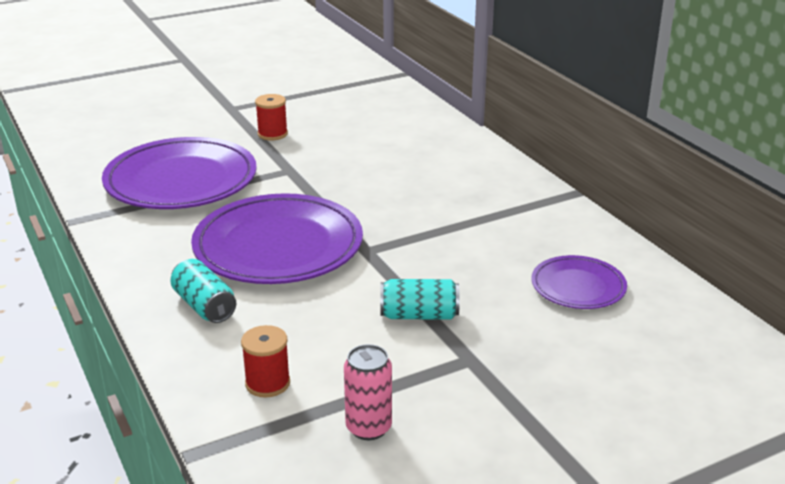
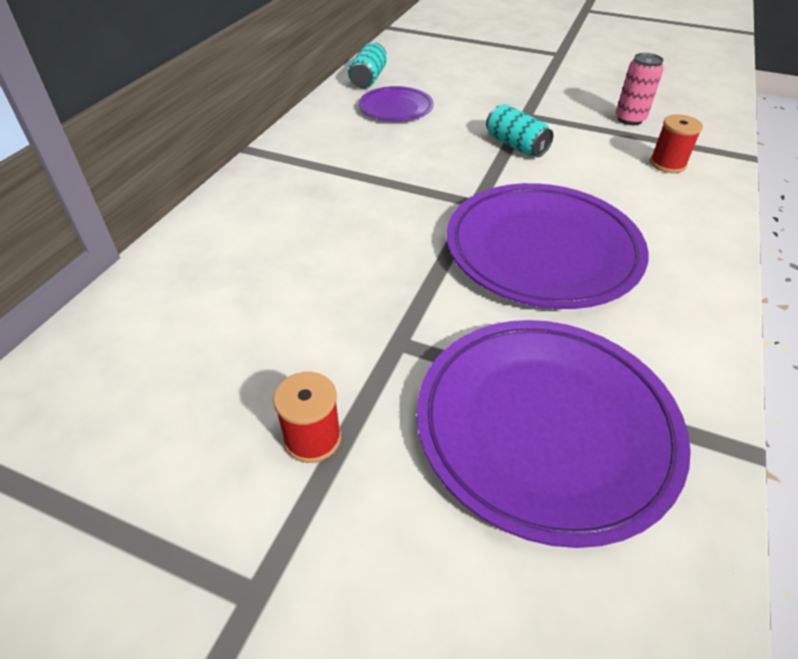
camera: 130 degrees left, 15 degrees up
(204, 306) = (667, 236): turquoise can -> turquoise can (368, 79)

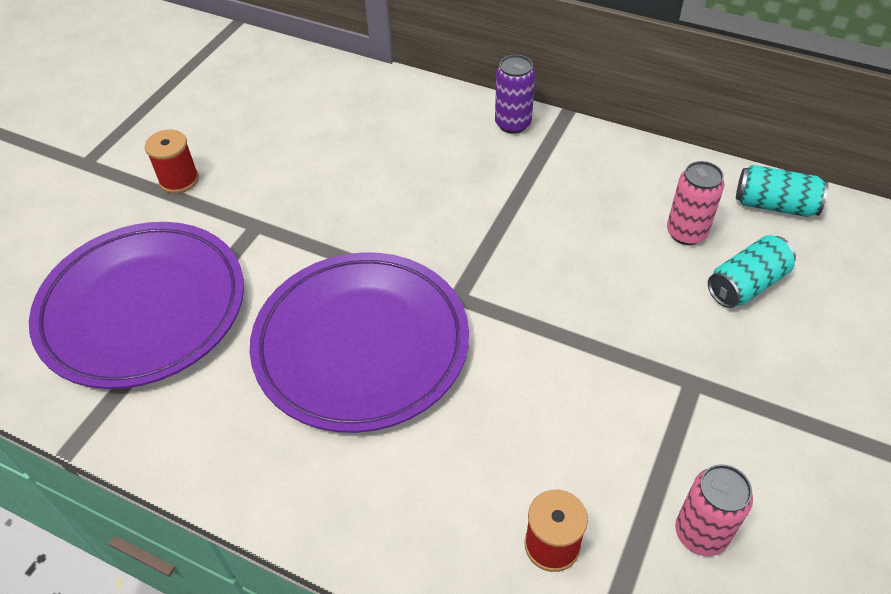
camera: 95 degrees right, 5 degrees up
(256, 176) = (513, 124): none -> purple can
(396, 108) = (686, 233): purple plate -> pink can
(516, 146) = (594, 354): turquoise can -> turquoise can (746, 285)

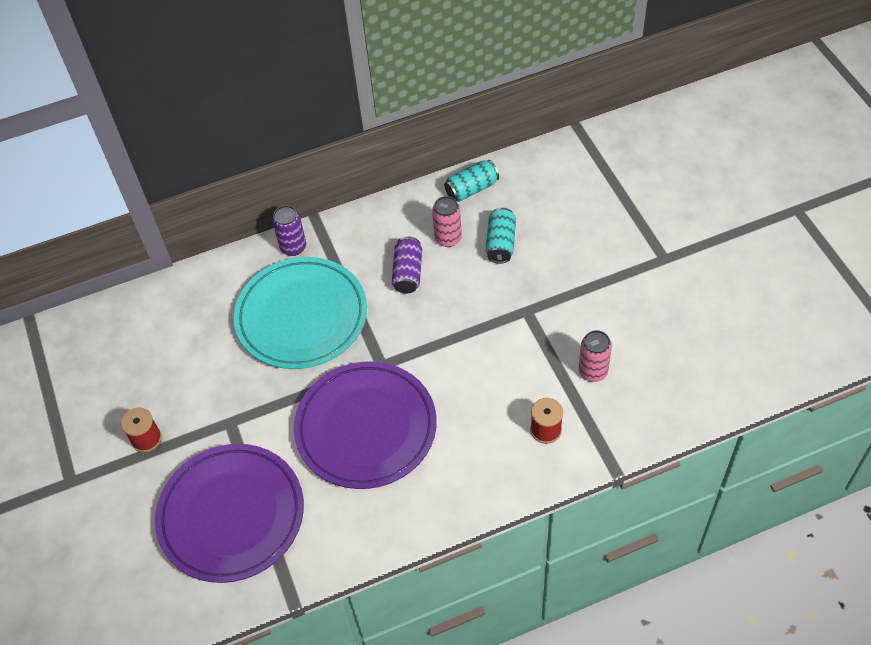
camera: 45 degrees left, 5 degrees up
(440, 188) = (302, 317): none -> turquoise plate
(598, 232) = (408, 273): none -> purple can

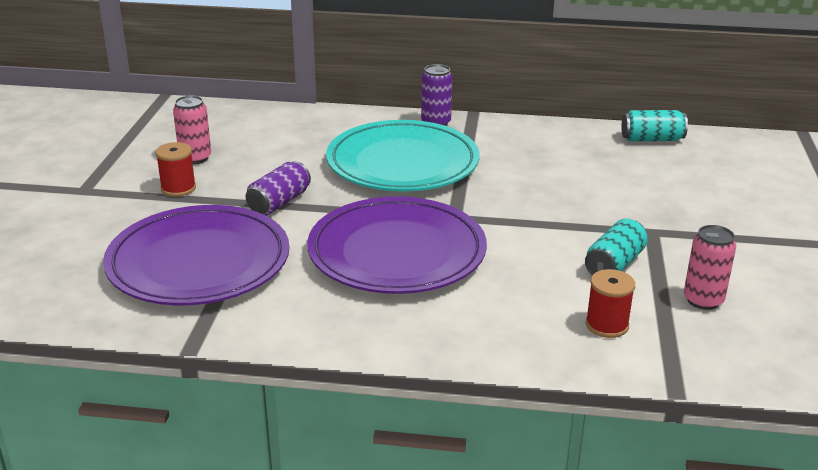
camera: 25 degrees right, 25 degrees down
(408, 273) = (537, 169): purple can -> purple can (279, 202)
(448, 238) = (600, 161): pink can -> pink can (195, 158)
(501, 243) = (657, 180): turquoise can -> turquoise can (614, 264)

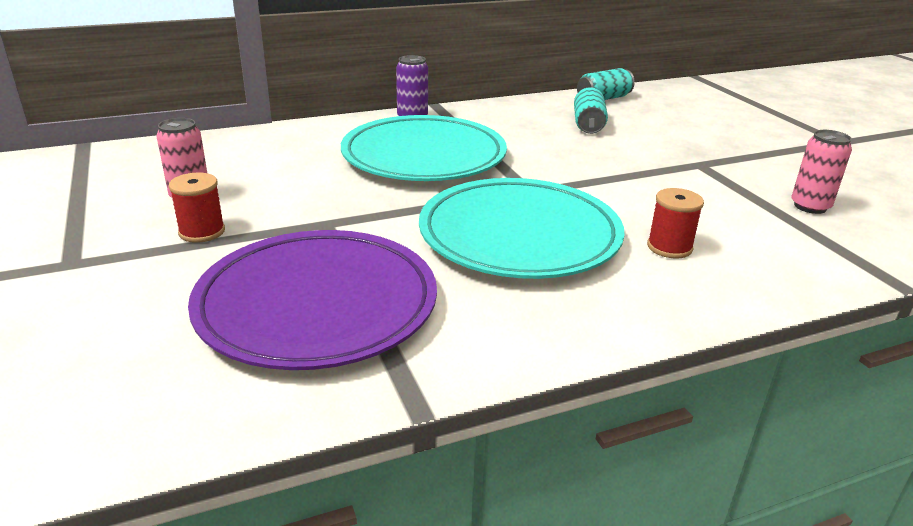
camera: 30 degrees left, 0 degrees up
(279, 202) = (339, 218): purple can -> none
(397, 253) = (519, 236): purple plate -> turquoise plate
(606, 325) = (776, 247): red spool -> red spool (669, 247)
(614, 264) = (710, 196): turquoise can -> turquoise can (588, 125)

